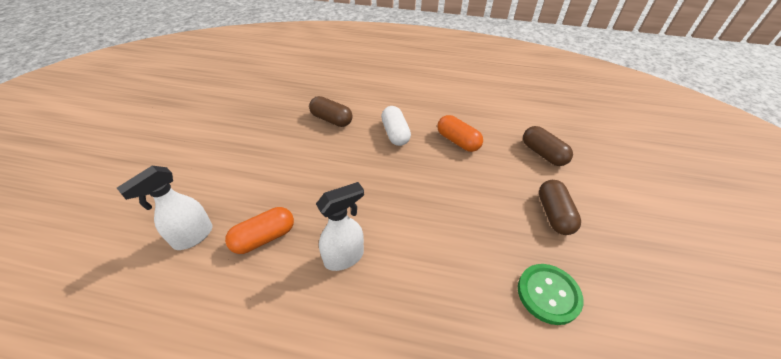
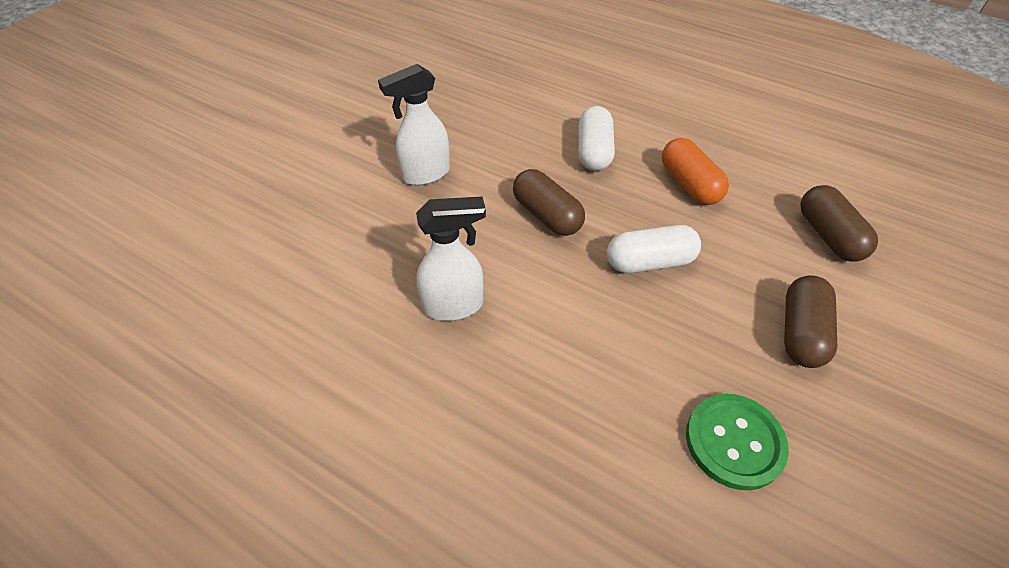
camera: 20 degrees right, 5 degrees up
(192, 237) = (273, 228): white spray bottle -> white spray bottle (425, 174)
(264, 238) = (359, 252): orange capsule -> none
(331, 119) = (506, 111): brown capsule -> brown capsule (547, 215)
(455, 194) = (649, 262): none -> white capsule

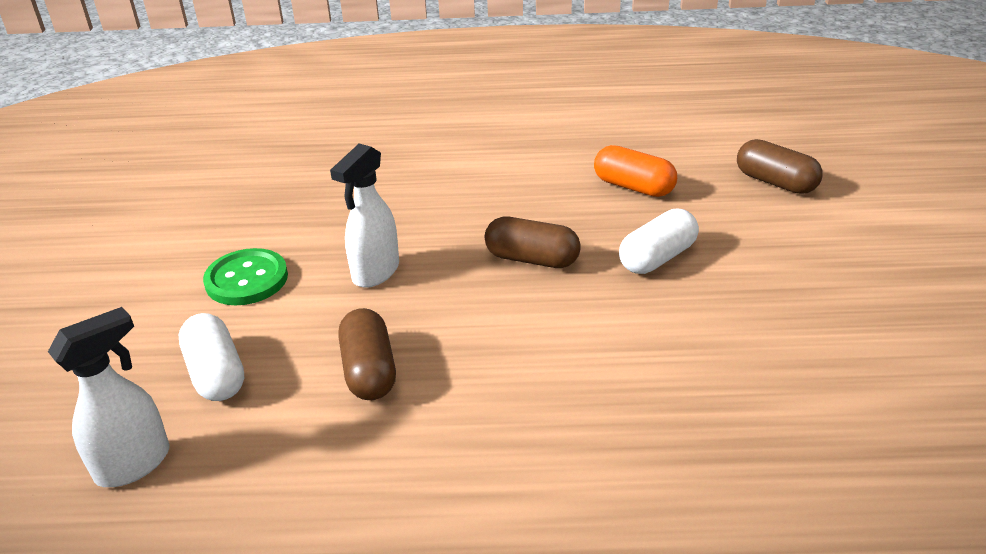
camera: 30 degrees left, 15 degrees down
(454, 306) = (517, 367): white spray bottle -> white spray bottle (134, 464)
(594, 151) = (525, 192): white capsule -> white capsule (216, 373)
(734, 442) = (843, 354): green button -> green button (246, 279)
(801, 332) = (818, 257): brown capsule -> brown capsule (369, 371)

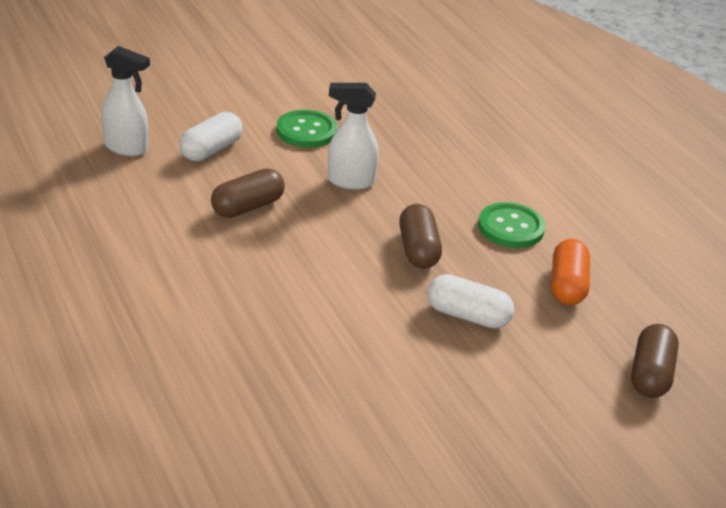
camera: 60 degrees right, 0 degrees up
(526, 192) = (511, 227): none -> green button

